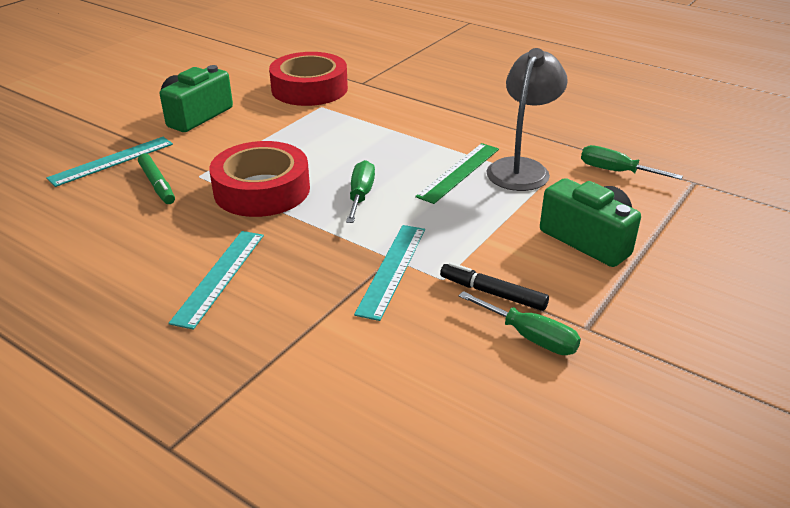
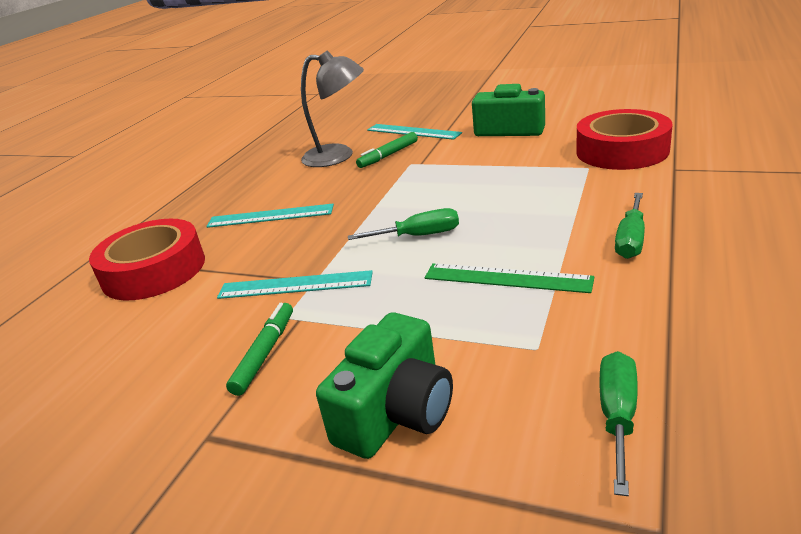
camera: 80 degrees right, 5 degrees down
(262, 190) = (402, 192): red tape -> red tape (154, 270)
(492, 293) = (265, 353): black marker -> green marker
(521, 168) = (553, 321): grey lamp -> grey lamp (338, 156)
(530, 337) = (191, 394): green screwdriver -> green screwdriver (630, 240)

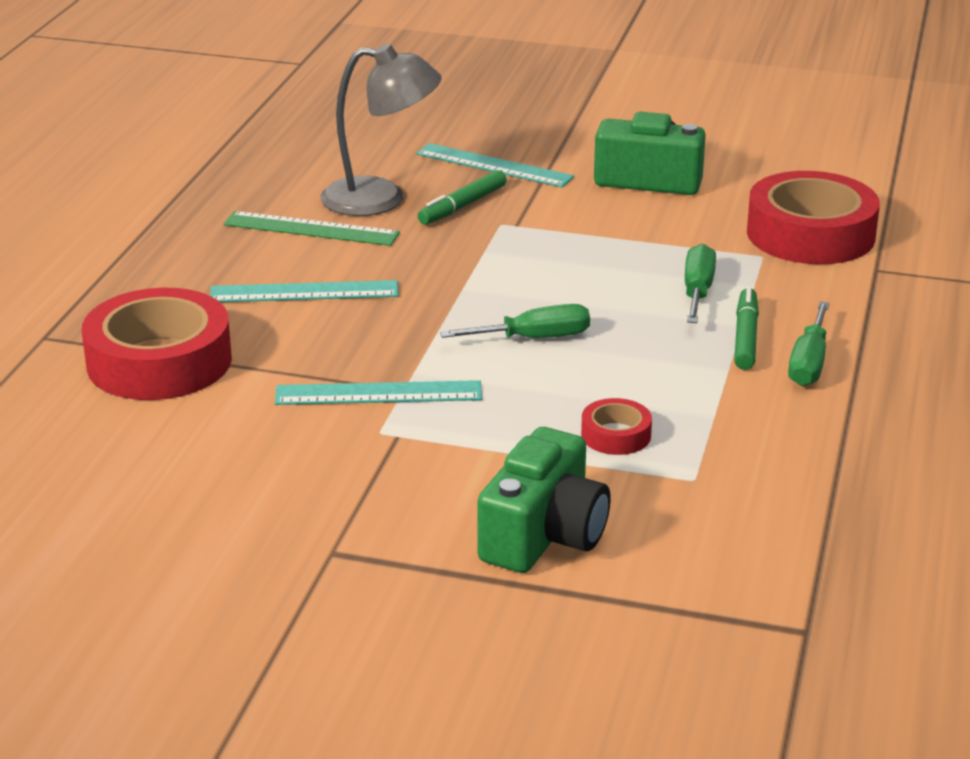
camera: 10 degrees left, 0 degrees up
(265, 353) = (368, 472): green marker -> green marker (745, 337)
(471, 310) = (616, 435): none -> red tape
(507, 278) = (656, 400): green ruler -> green ruler (311, 229)
(617, 416) = (776, 544): green screwdriver -> green screwdriver (697, 291)

